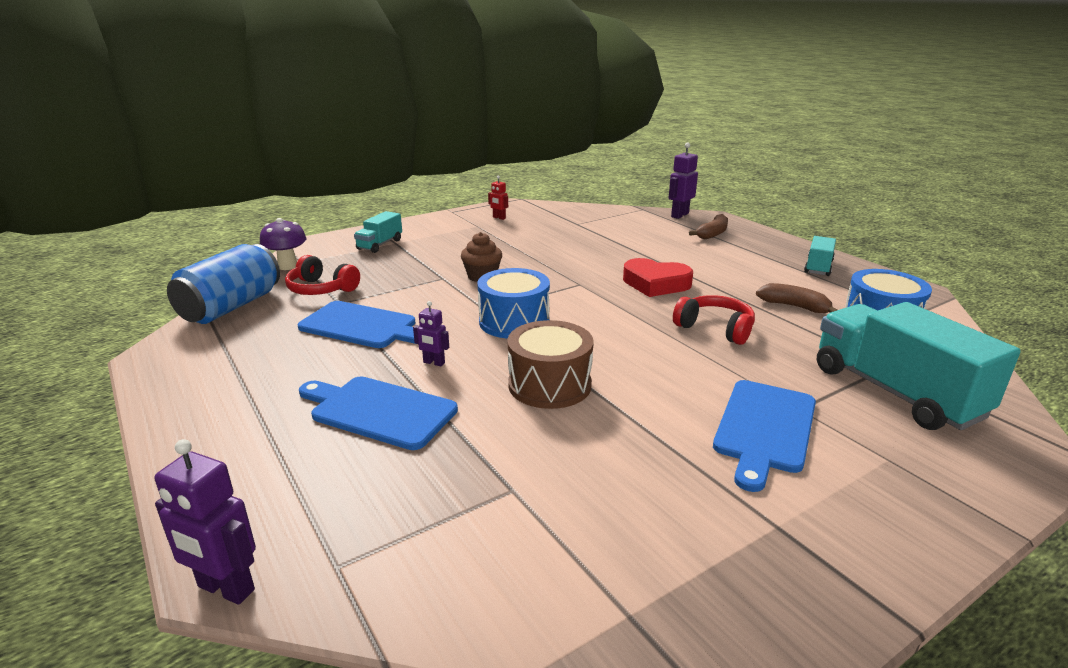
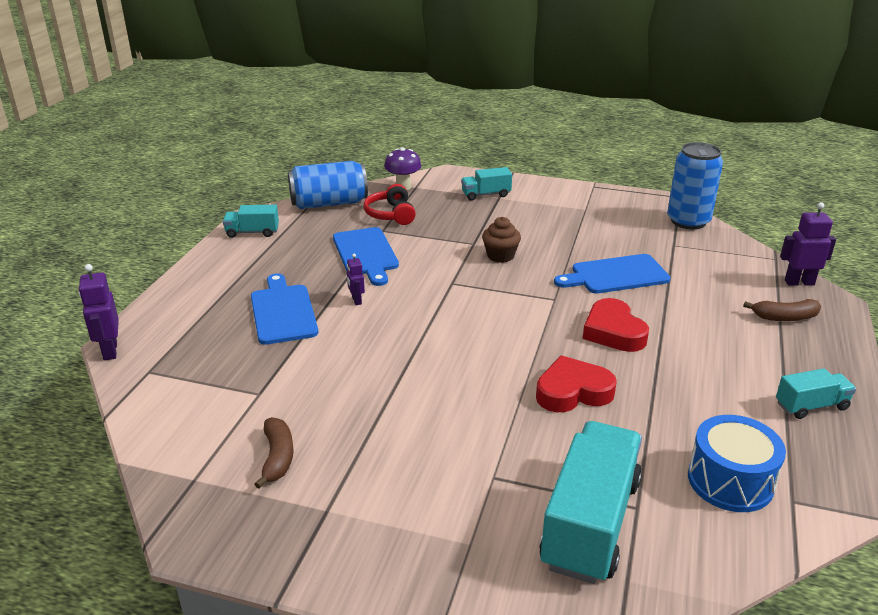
camera: 50 degrees right, 5 degrees up
(184, 367) = (252, 232): none -> turquoise truck
(499, 218) = (618, 209): red robot -> none
(514, 322) = (451, 301): blue drum -> none
(549, 385) = (385, 354): brown drum -> none
(556, 209) = (688, 221): none -> blue can
(715, 328) = (573, 392): red headphones -> red heart
(765, 429) = (441, 468): blue cutting board -> blue cutting board (616, 275)
(795, 306) = (685, 419): brown banana -> brown banana (277, 458)

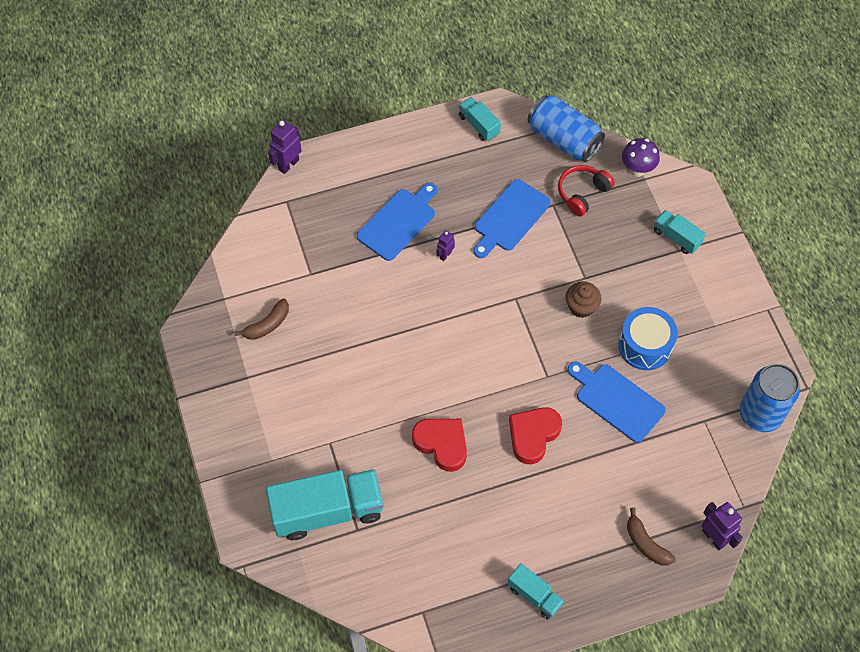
camera: 55 degrees right, 30 degrees up
(730, 481) = (417, 571): blue drum -> blue drum (645, 346)

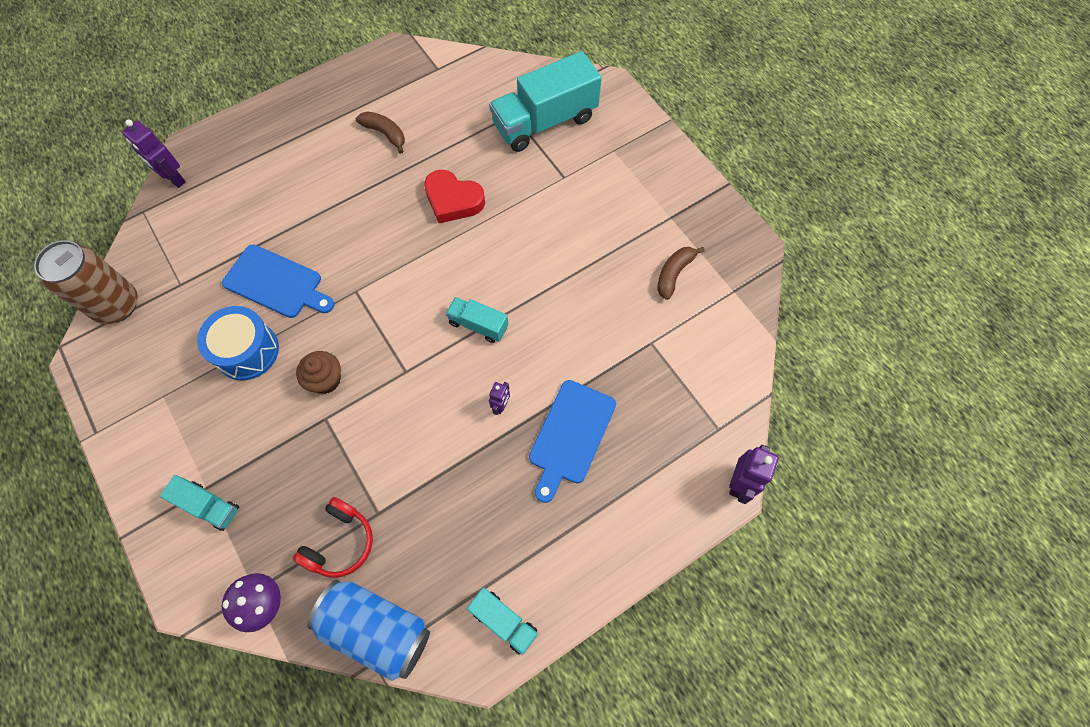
camera: 165 degrees right, 5 degrees up
(510, 218) = (431, 478): blue cutting board -> none
(533, 435) = (362, 229): red heart -> none
(534, 595) = (341, 100): turquoise truck -> turquoise truck (478, 325)
(645, 543) = (241, 160): brown banana -> brown banana (385, 134)
(760, 414) = (116, 305): blue can -> brown can

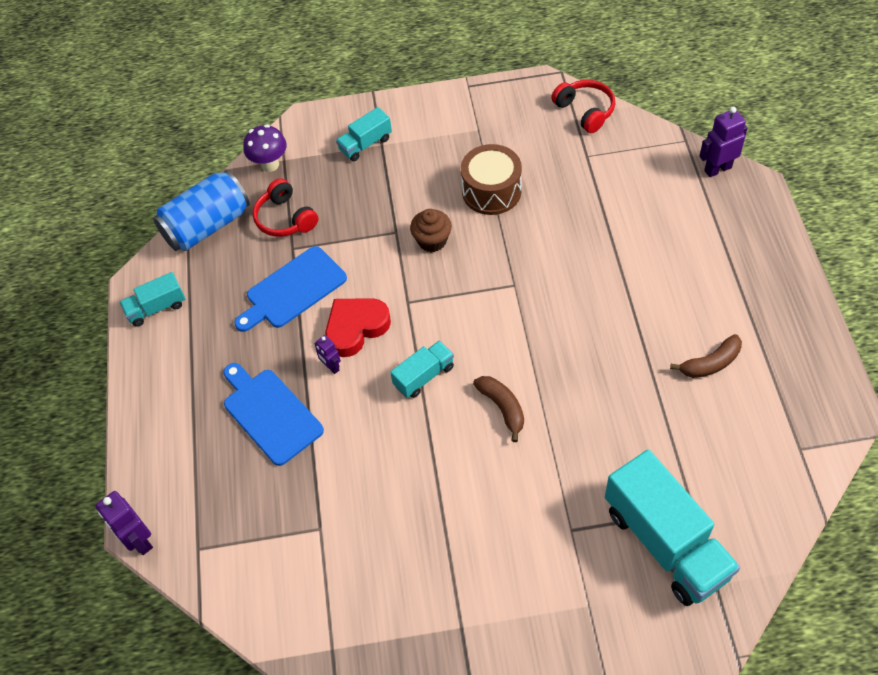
camera: 120 degrees right, 10 degrees down
(116, 305) = (585, 111): brown can -> red headphones
(247, 351) = (491, 191): blue drum -> brown drum
(276, 283) = (553, 226): blue cutting board -> blue cutting board (293, 290)
(453, 200) = (587, 402): red heart -> red heart (356, 328)
(545, 122) = (666, 542): turquoise truck -> turquoise truck turned 150 degrees clockwise
(674, 274) = (386, 593): brown banana -> brown banana (502, 408)

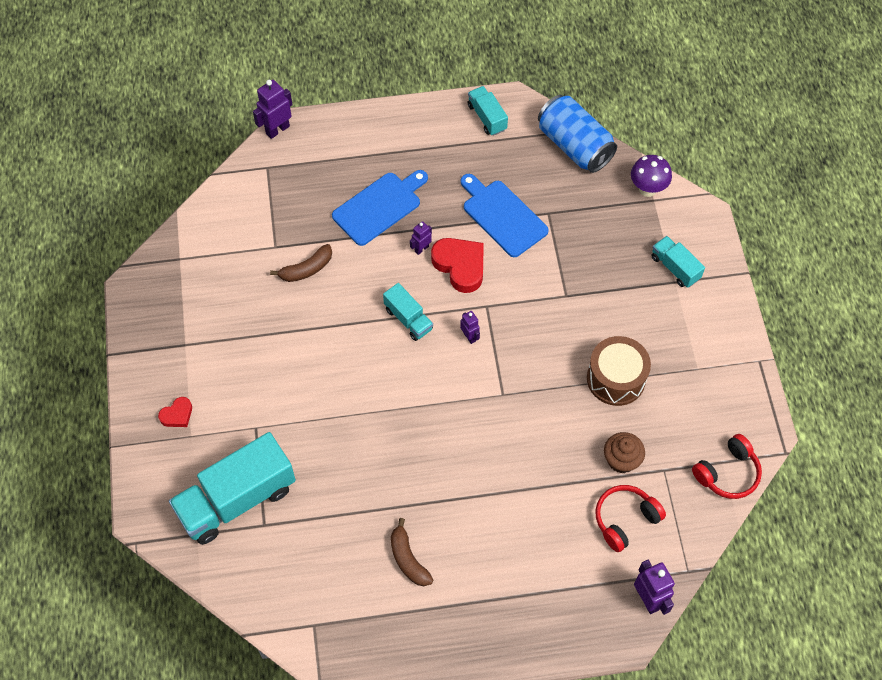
camera: 85 degrees right, 5 degrees up
(285, 218) = (582, 205): red headphones -> red headphones (625, 519)
(432, 241) = (555, 326): brown cupcake -> brown cupcake (621, 460)
(446, 316) = (469, 337): none -> purple robot
(502, 408) = (373, 380): brown banana -> brown banana (306, 269)
(561, 625) = (177, 415): none -> red heart

